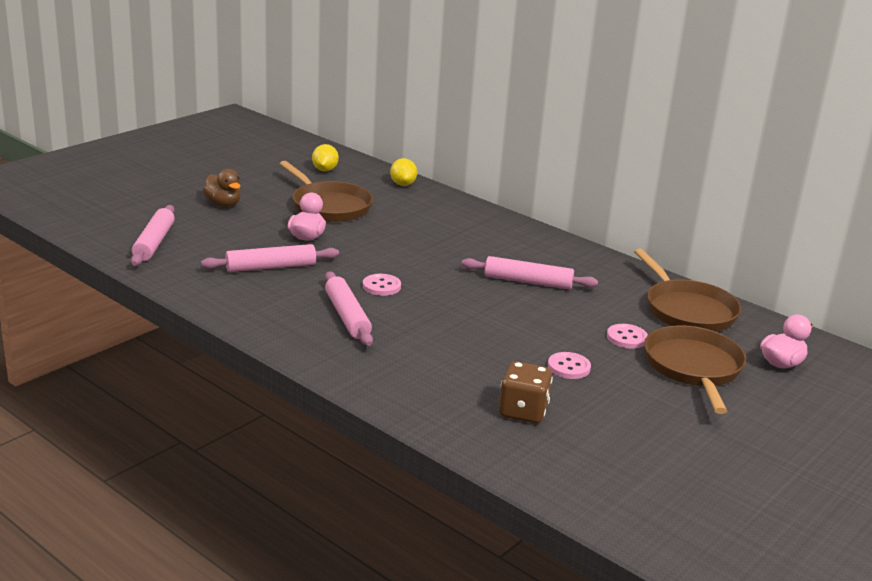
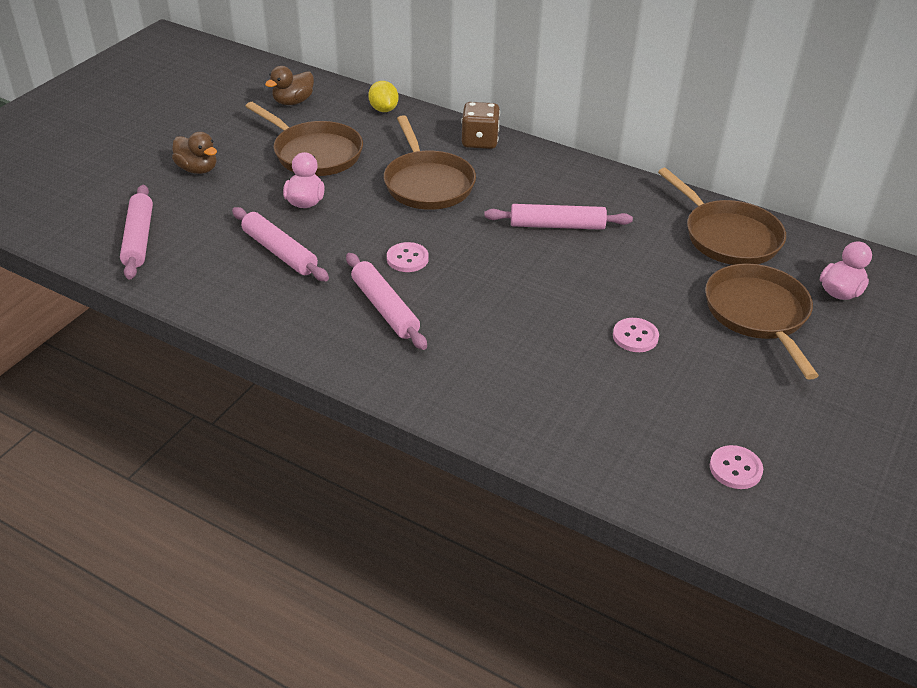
camera: 10 degrees left, 15 degrees up
(271, 267) = (280, 252): pink rolling pin -> pink rolling pin turned 75 degrees clockwise
(325, 170) = (293, 102): yellow lemon -> brown duck
(421, 238) = (427, 183): none -> brown pan
(523, 411) = (609, 407): brown dice -> brown dice (480, 141)
(626, 338) = (680, 285): pink button -> pink button (735, 469)

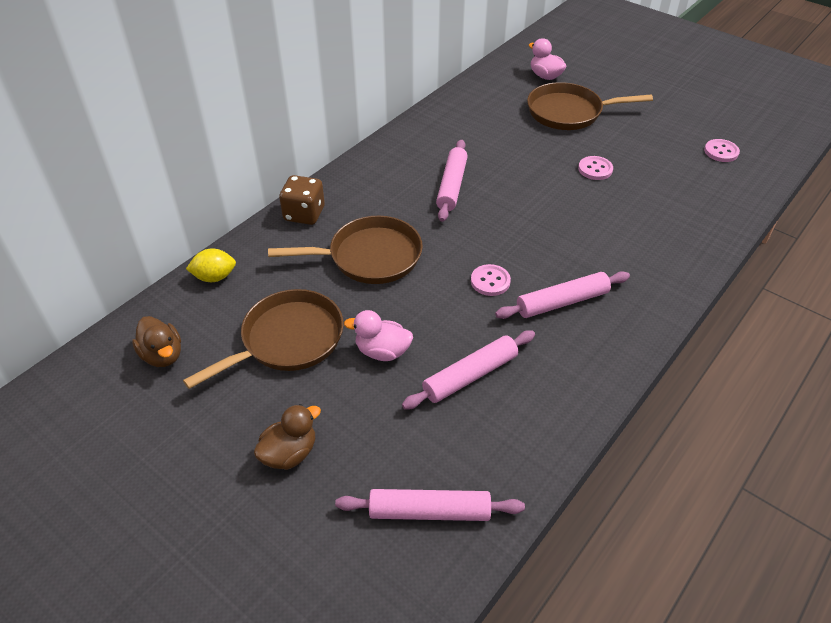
camera: 80 degrees left, 5 degrees up
(727, 236) = (478, 107): brown pan -> none

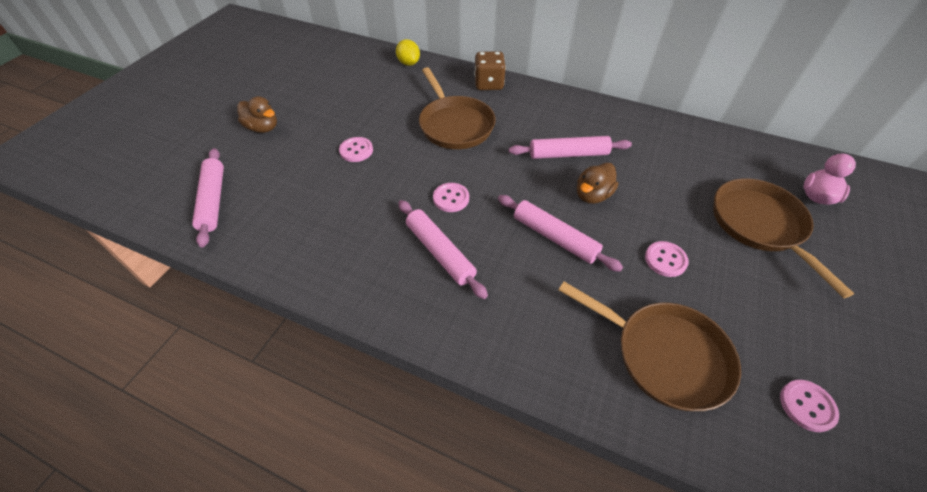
camera: 75 degrees right, 5 degrees up
(163, 355) = (336, 62): brown duck -> brown duck (592, 195)
(287, 340) = (358, 105): brown pan -> brown pan (664, 355)
(382, 351) = (356, 150): pink duck -> pink button
(470, 375) = (339, 202): pink rolling pin -> pink rolling pin (555, 237)

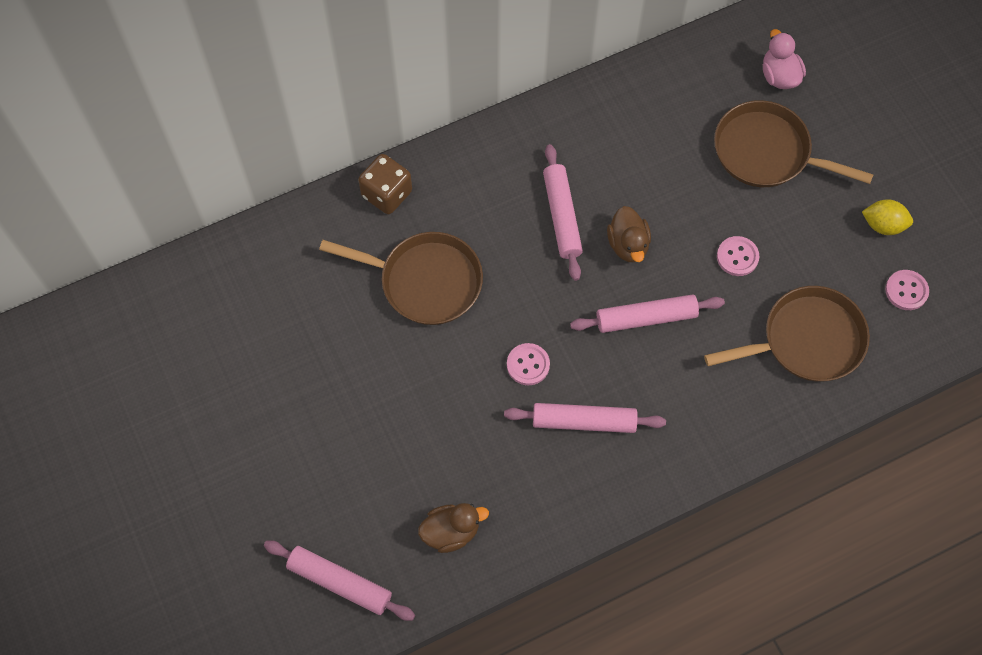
camera: 50 degrees left, 15 degrees up
(263, 128) = (252, 475): brown duck -> brown duck (451, 532)
(356, 150) = (381, 403): pink button -> none
(408, 63) = (265, 244): yellow lemon -> yellow lemon (883, 225)
(568, 154) = (561, 216): pink rolling pin -> pink rolling pin turned 45 degrees counterclockwise

